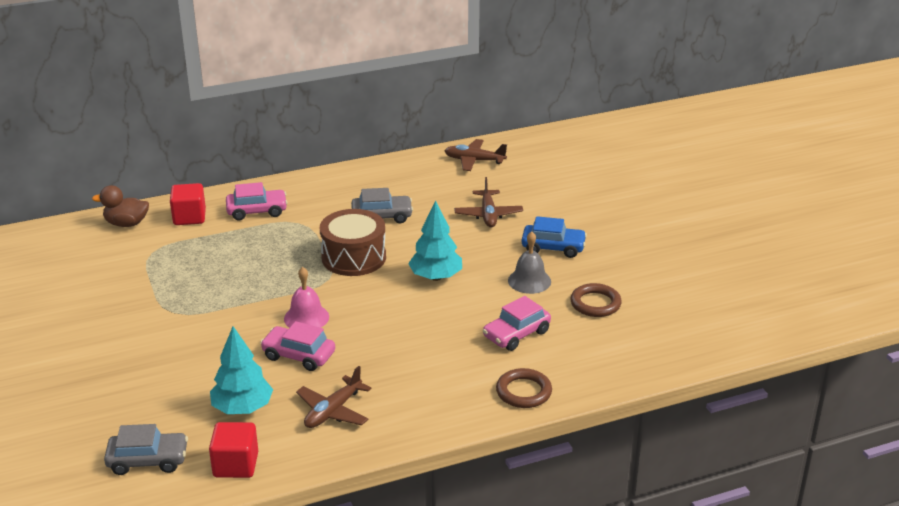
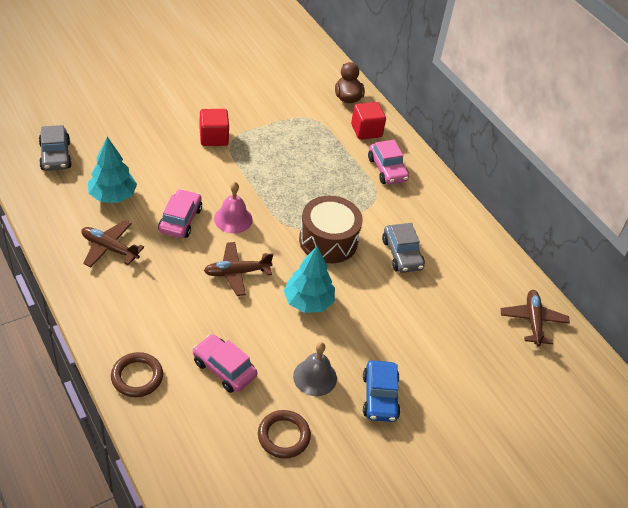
camera: 75 degrees right, 15 degrees up
(236, 465) = (48, 201): red cube -> red cube (214, 137)
(488, 215) = (428, 338): brown plane -> brown plane (237, 273)

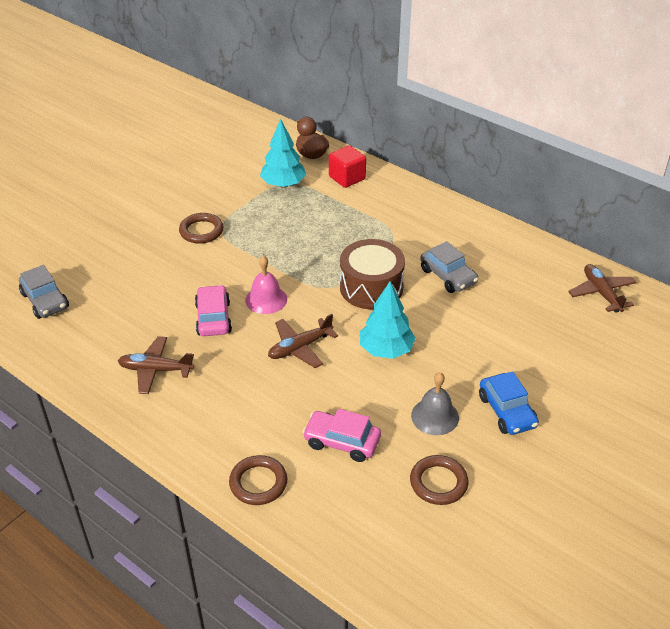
camera: 15 degrees left, 5 degrees down
(113, 196) = (129, 319): turquoise tree -> turquoise tree (283, 184)
(214, 137) = (201, 231): red cube -> brown ring
(387, 169) = (387, 206): pink car -> none

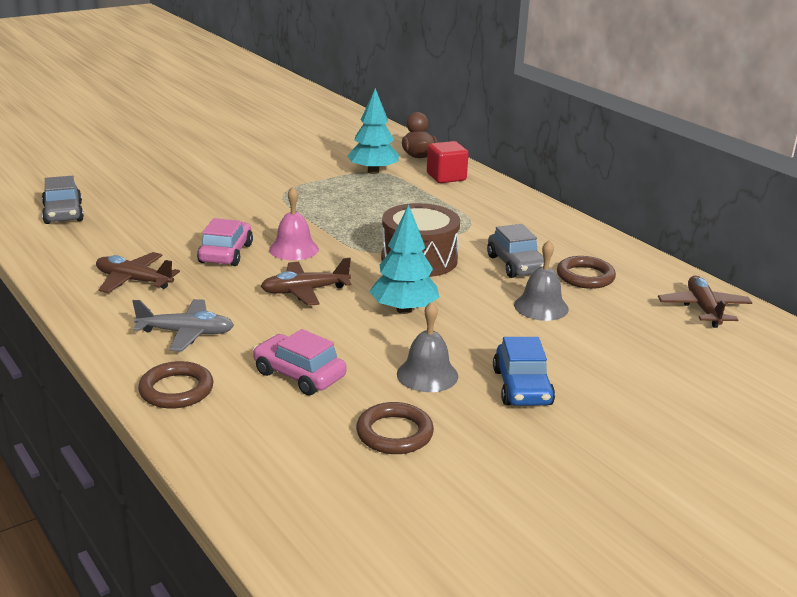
camera: 15 degrees right, 15 degrees down
(201, 231) = (261, 191): brown ring -> brown ring (585, 276)
(232, 419) = (186, 333): none -> grey plane
(486, 320) = (541, 307): none -> grey bell

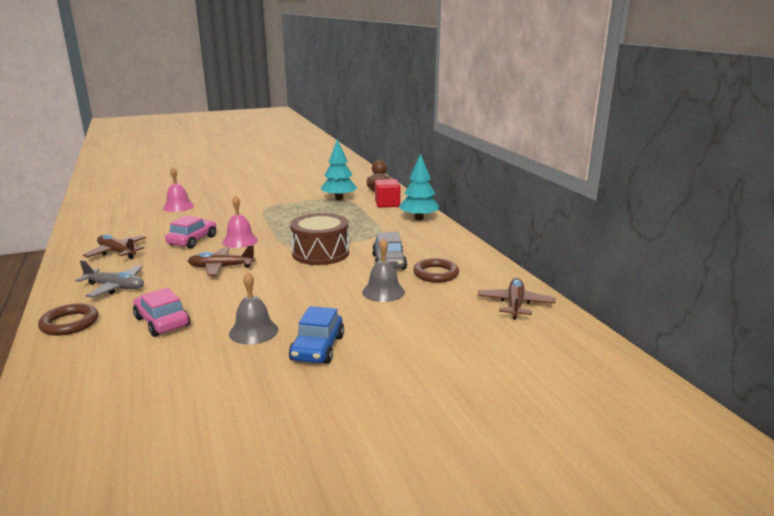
camera: 15 degrees right, 5 degrees down
(63, 213) = (117, 211): grey car -> none
(151, 199) = (178, 206): none -> pink bell
(394, 433) = (189, 371): brown ring -> none
(404, 310) = (278, 285): turquoise tree -> turquoise tree (419, 218)

